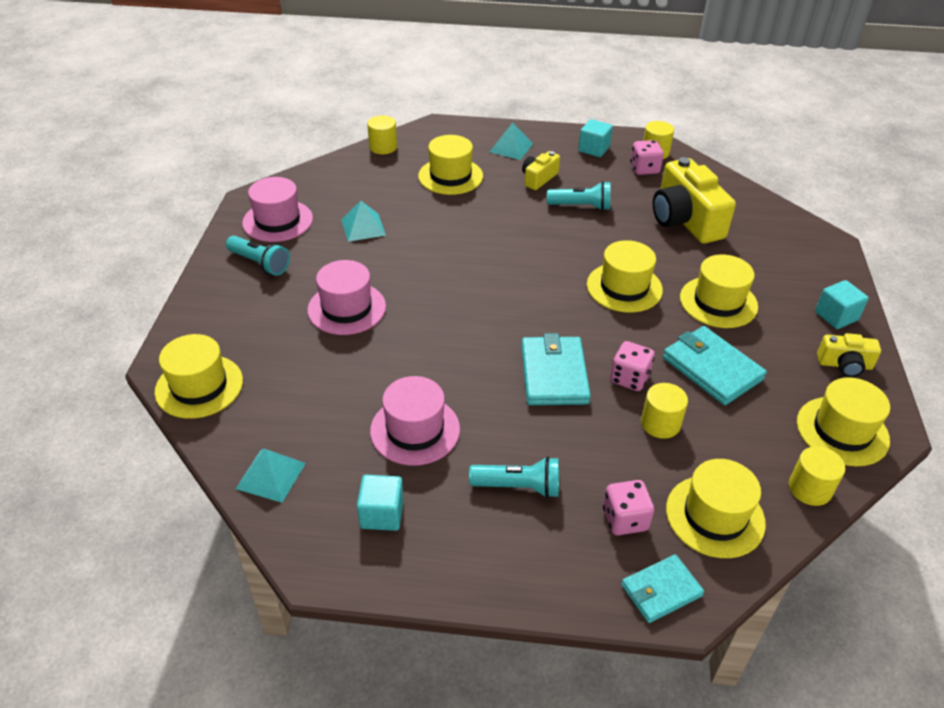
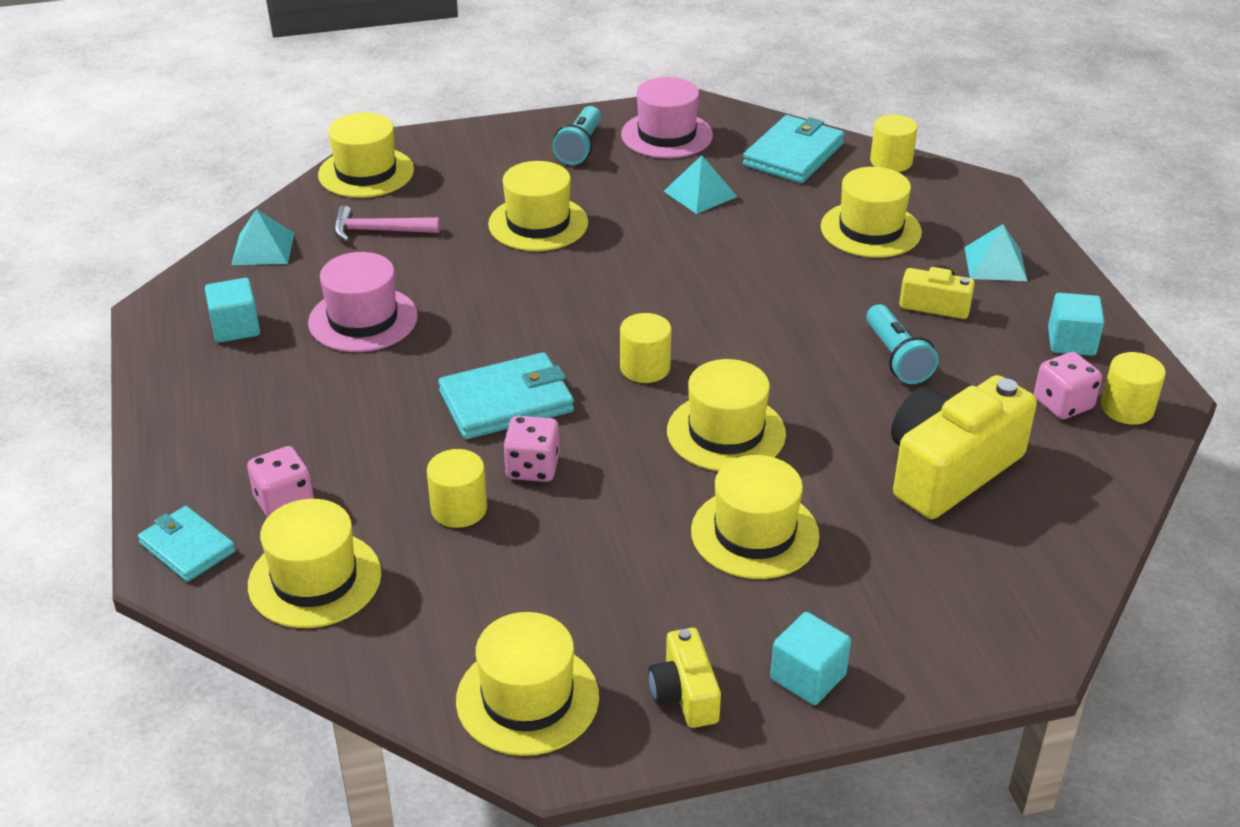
camera: 70 degrees right, 5 degrees down
(295, 396) = (378, 231): none -> pink hammer
(346, 308) = (538, 223): pink hat -> yellow hat
(518, 487) = (306, 411): turquoise flashlight -> none
(712, 368) = (595, 544): turquoise wallet -> turquoise wallet (793, 154)
(810, 488) = (395, 669): yellow cylinder -> yellow cylinder (645, 368)

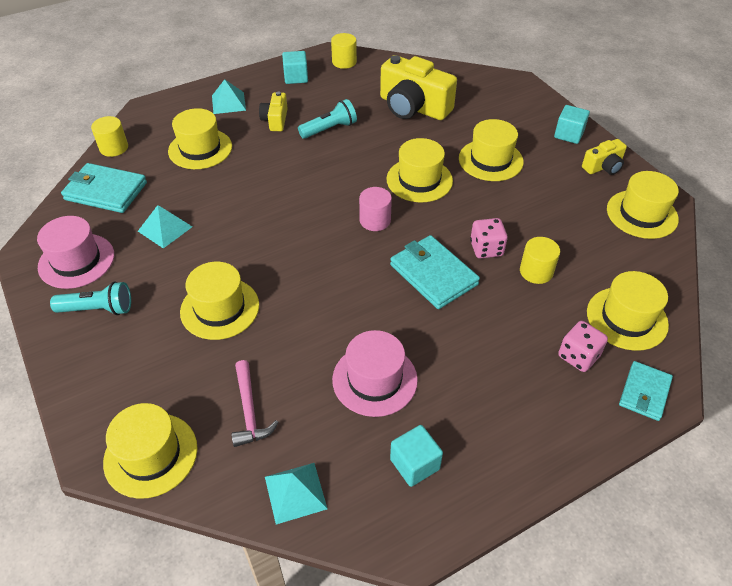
camera: 105 degrees left, 10 degrees up
(645, 368) = (375, 220): yellow cylinder -> pink cylinder
(1063, 404) = (348, 78): pink dice -> none

